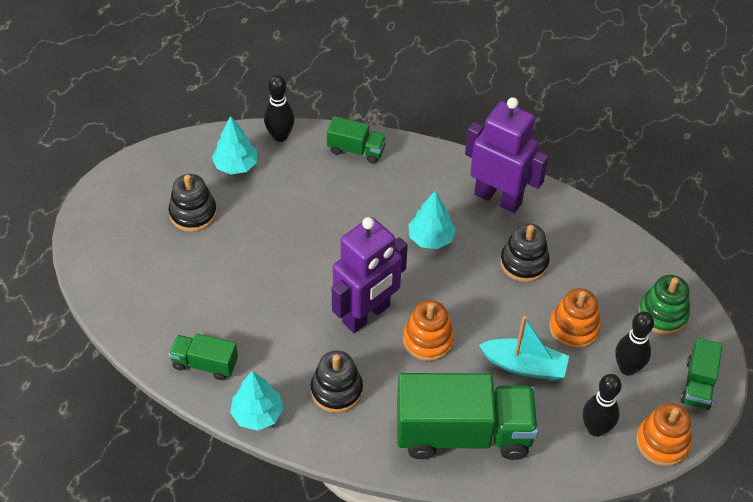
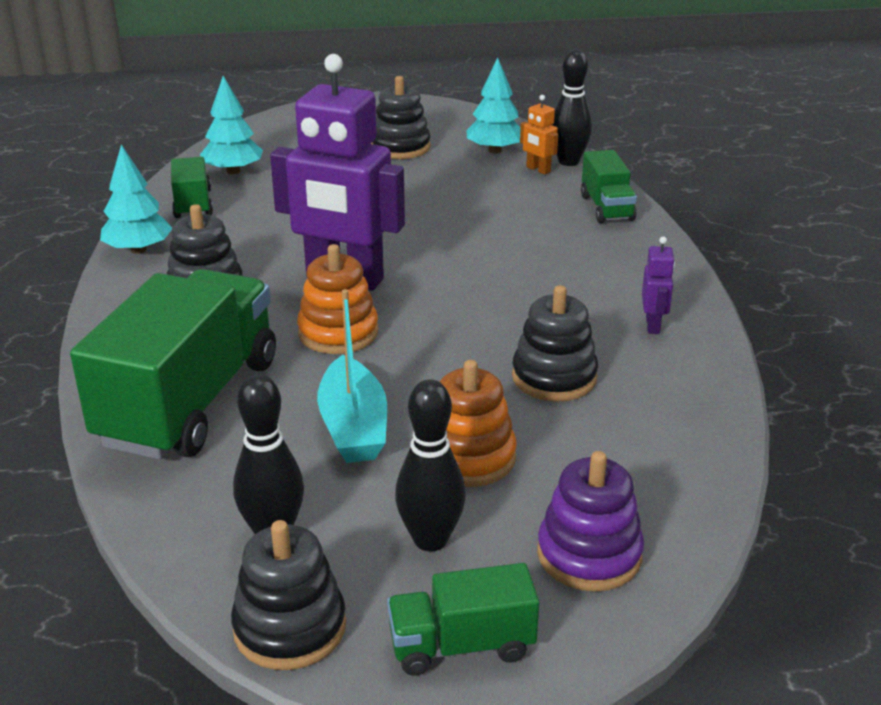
camera: 65 degrees right, 20 degrees down
(281, 157) = (538, 170): none -> orange robot
(430, 238) = (518, 292): turquoise tree -> turquoise tree (233, 171)
(463, 433) = (190, 402): green truck -> green truck turned 135 degrees counterclockwise
(498, 198) = (653, 325): purple robot -> purple robot, size x0.41
(662, 314) = (589, 554): green stacking toy -> purple stacking toy
(662, 442) = (290, 627): orange stacking toy -> black stacking toy

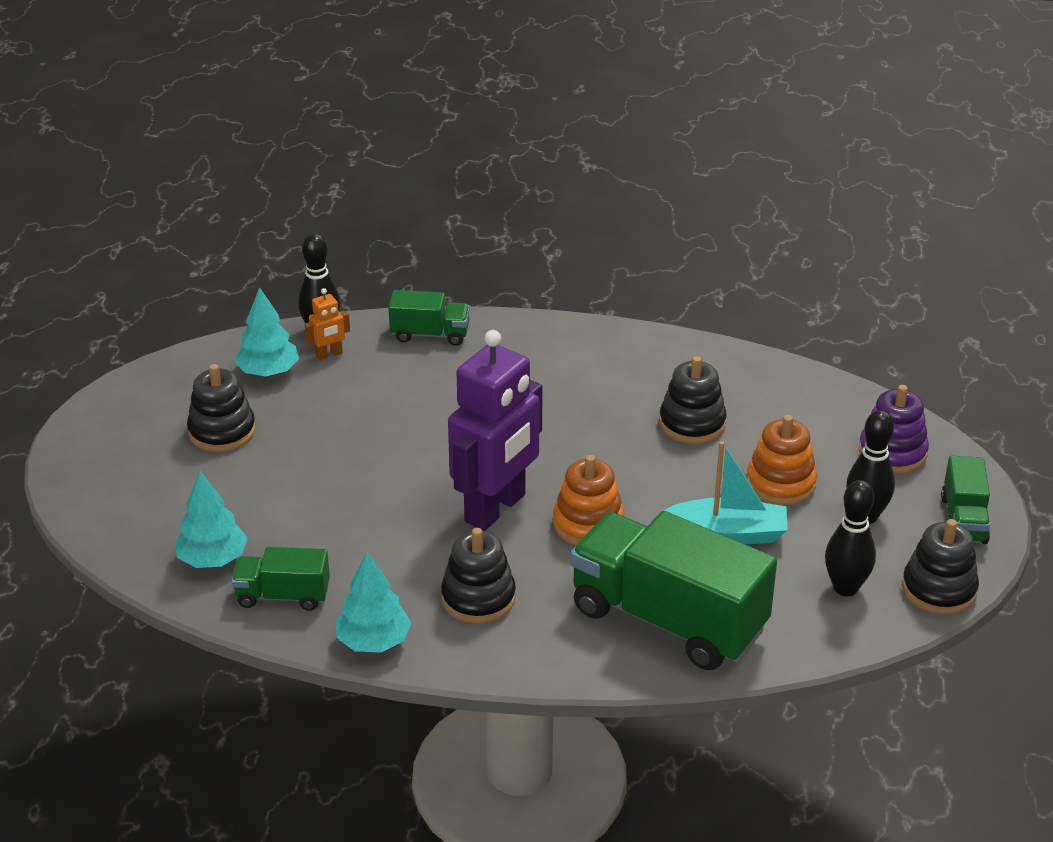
camera: 75 degrees left, 5 degrees up
(653, 325) = (636, 360): purple robot -> none

